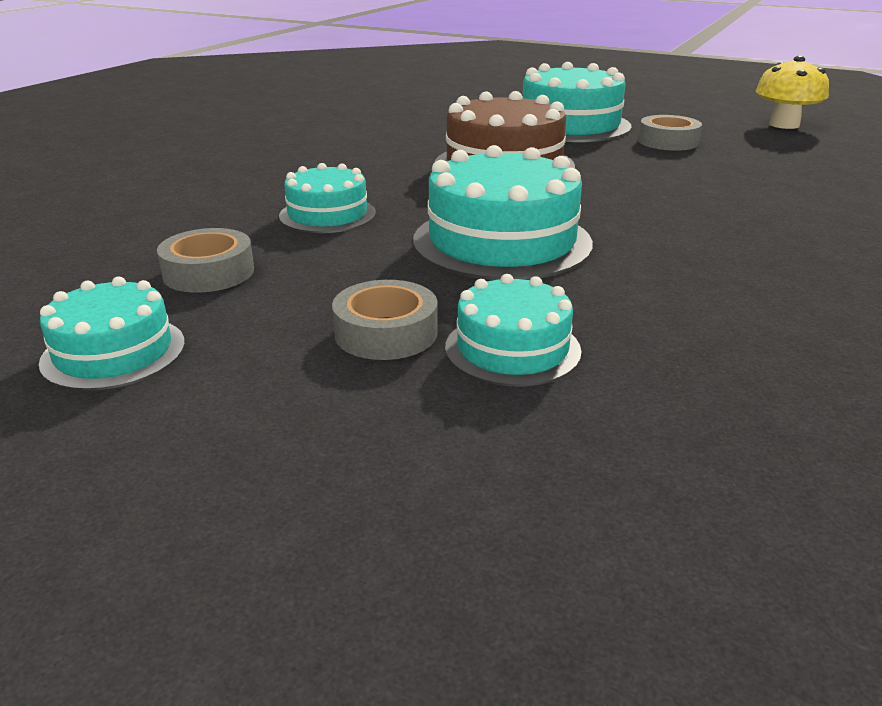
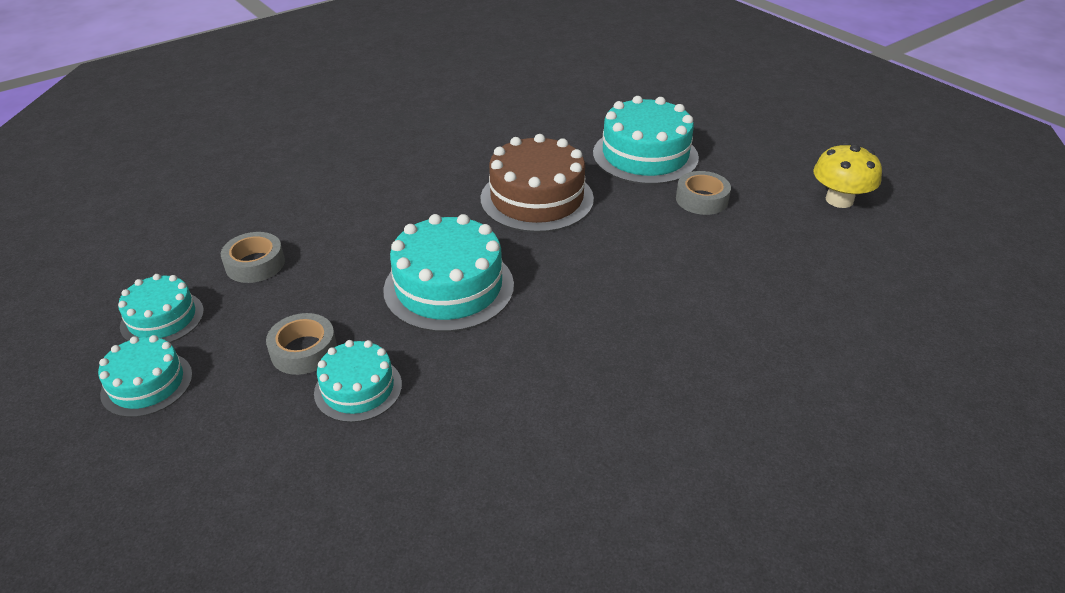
camera: 25 degrees right, 10 degrees up
(327, 214) = (367, 225): turquoise cake -> turquoise cake (147, 384)

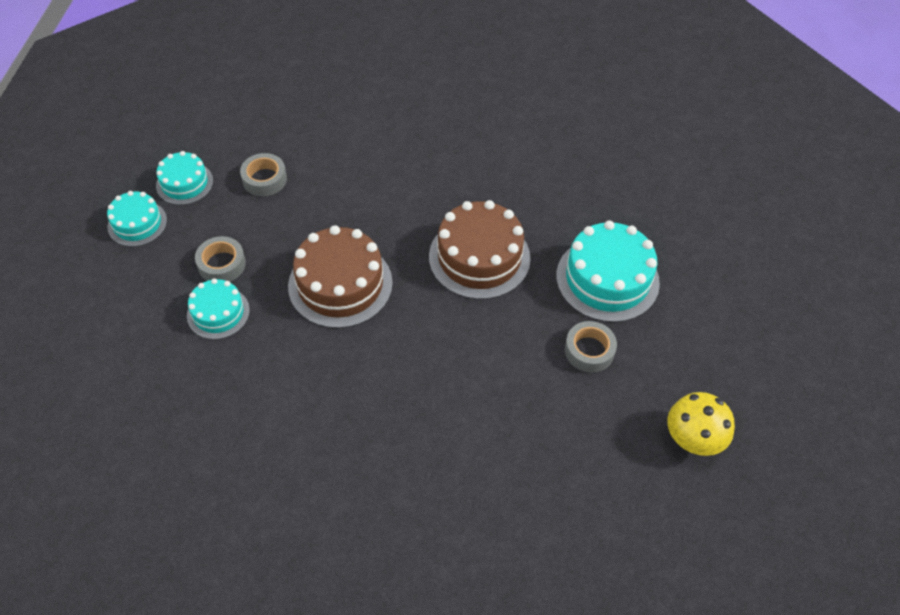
camera: 45 degrees right, 15 degrees up
(449, 287) = (340, 284): turquoise cake -> brown cake

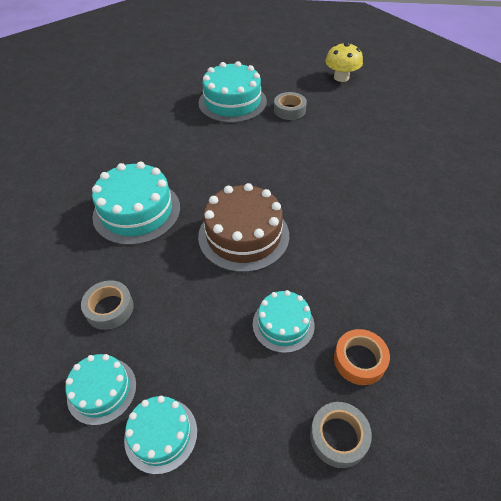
camera: 90 degrees left, 5 degrees down
(164, 372) = (359, 360): none -> orange tape
(222, 264) = (223, 331): grey tape -> grey tape (338, 437)
(389, 188) = (137, 211): none -> turquoise cake
(479, 257) = (214, 157): brown cake -> none

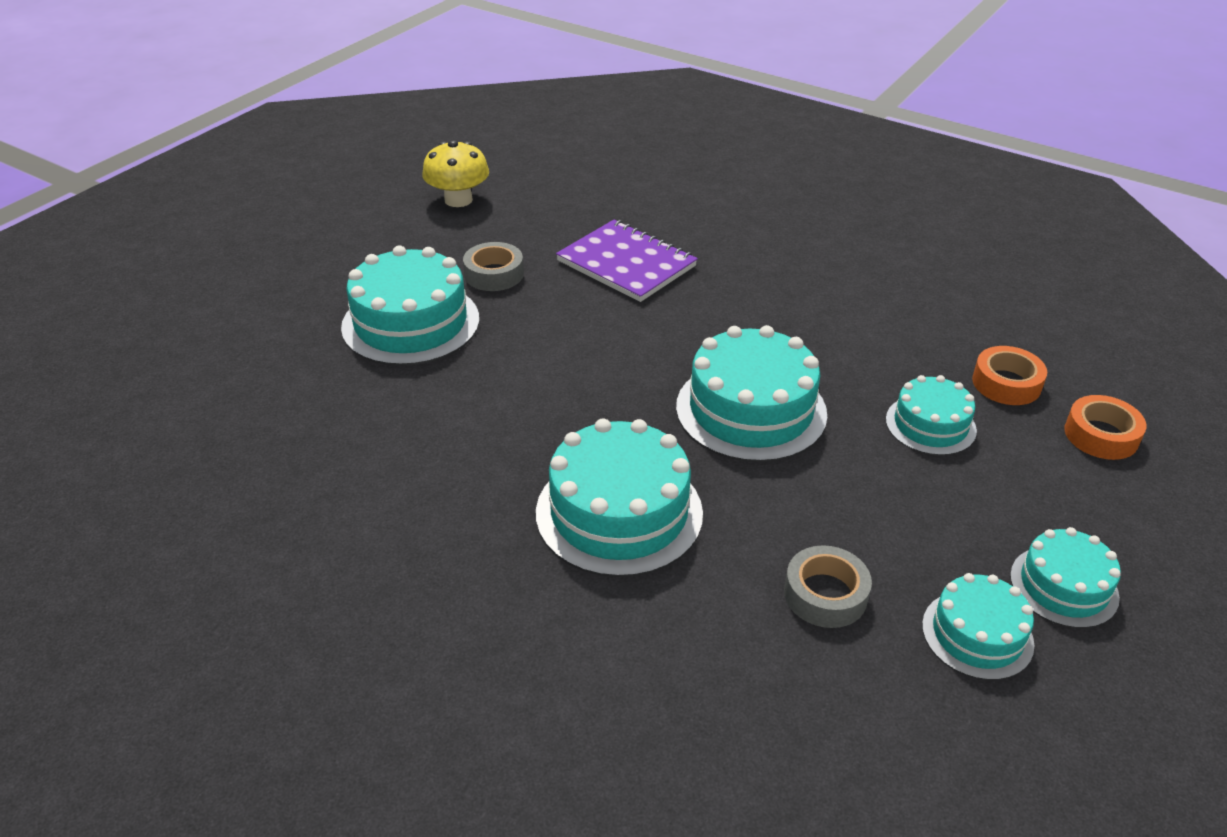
camera: 65 degrees left, 10 degrees down
(243, 235) = (751, 410): brown cake -> turquoise cake
(338, 148) = (626, 264): none -> purple notebook
(338, 437) = (1101, 435): grey tape -> orange tape

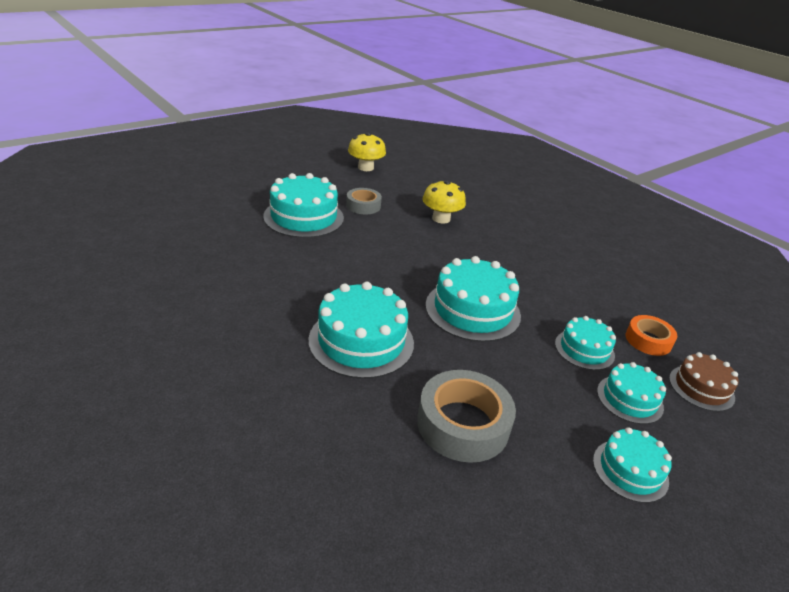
camera: 15 degrees right, 5 degrees down
(626, 264) = (441, 218): purple notebook -> yellow mushroom
(825, 594) = (463, 424): grey tape -> grey tape, size x1.67
(977, 634) = (553, 480): turquoise cake -> turquoise cake (629, 399)
(1101, 435) = (701, 388): orange tape -> brown cake

